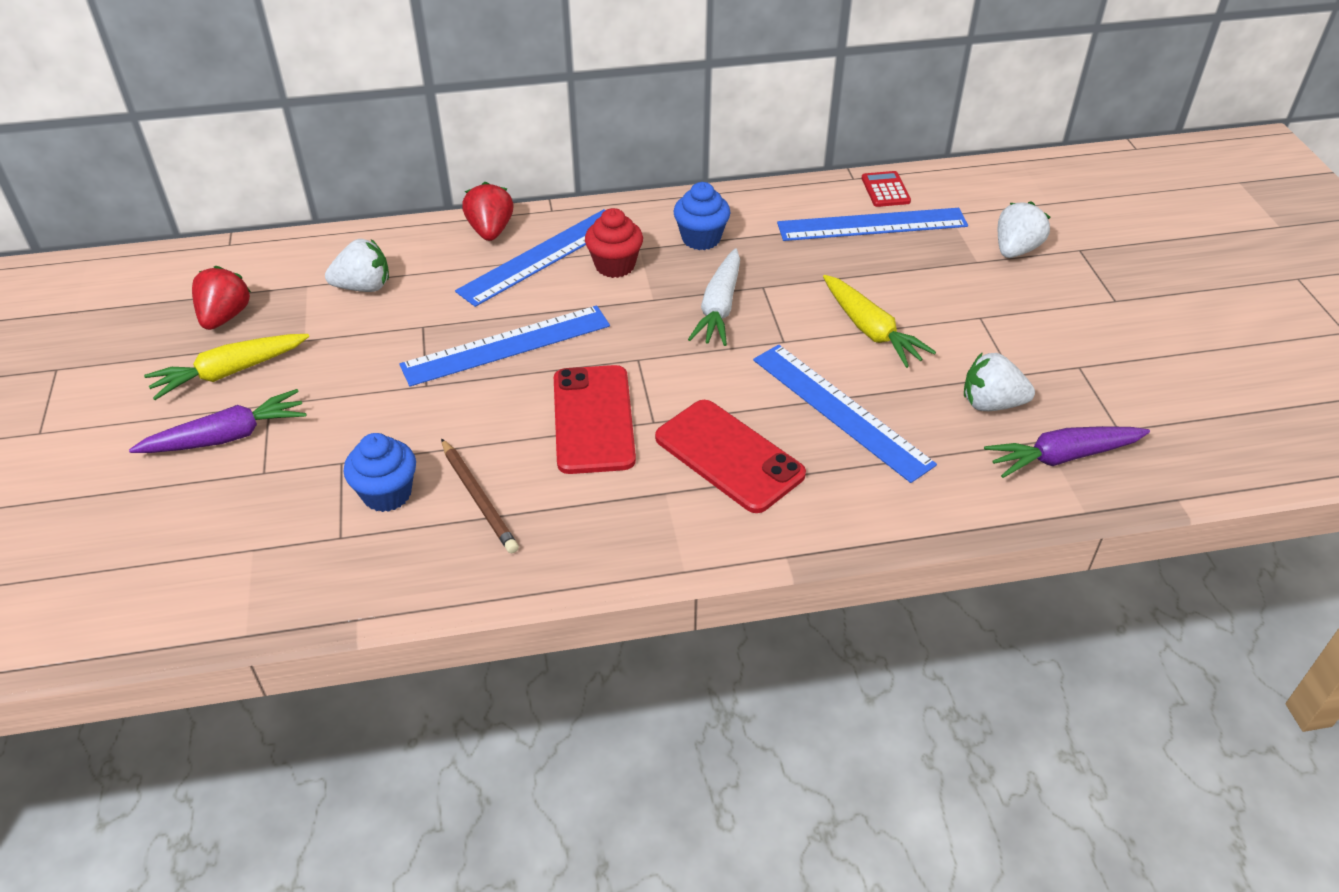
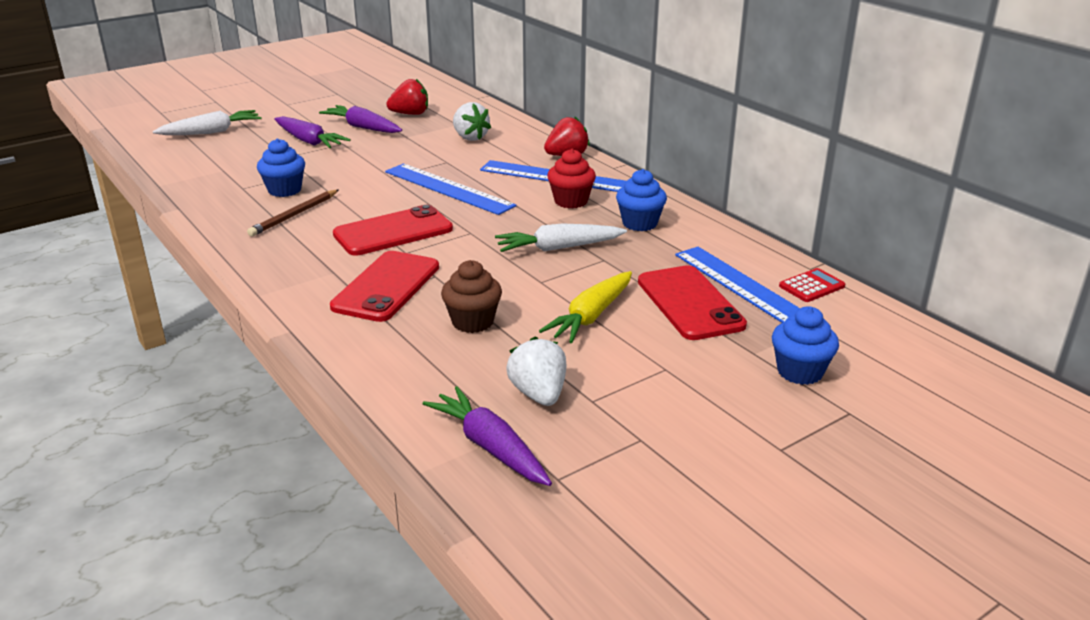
camera: 65 degrees right, 15 degrees down
(73, 541) = (211, 132): none -> white carrot
(229, 372) = (363, 127): yellow carrot -> purple carrot
(841, 410) = (473, 322): blue ruler -> brown cupcake
(878, 264) = (690, 303): none -> red phone
(1015, 250) = (800, 372): white strawberry -> blue cupcake

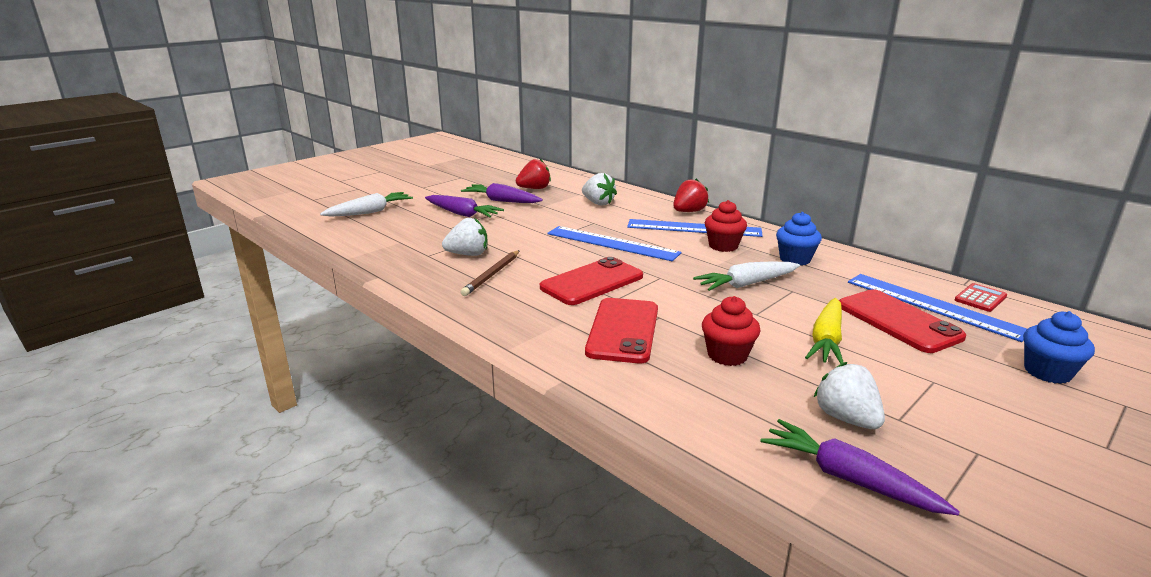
camera: 10 degrees left, 5 degrees down
(284, 190) = (468, 254): blue cupcake -> white strawberry
(473, 322) = (727, 355): brown cupcake -> red cupcake

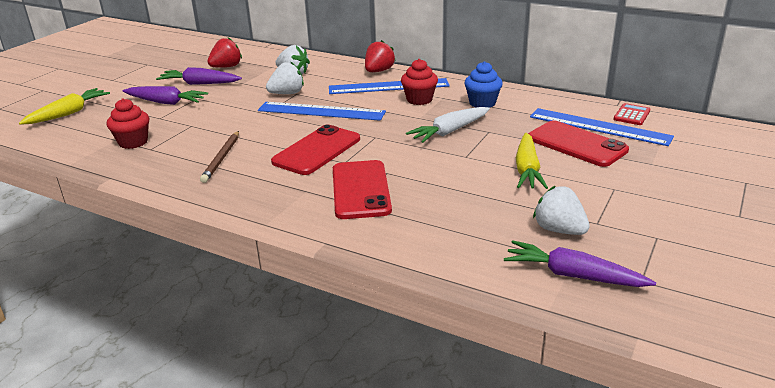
camera: 15 degrees left, 5 degrees up
(370, 212) = (68, 113): white carrot -> yellow carrot
(468, 254) = (190, 142): white strawberry -> white strawberry (287, 93)
(727, 355) = (454, 196): red cupcake -> red cupcake (133, 142)
(1047, 372) = (690, 167): blue cupcake -> none

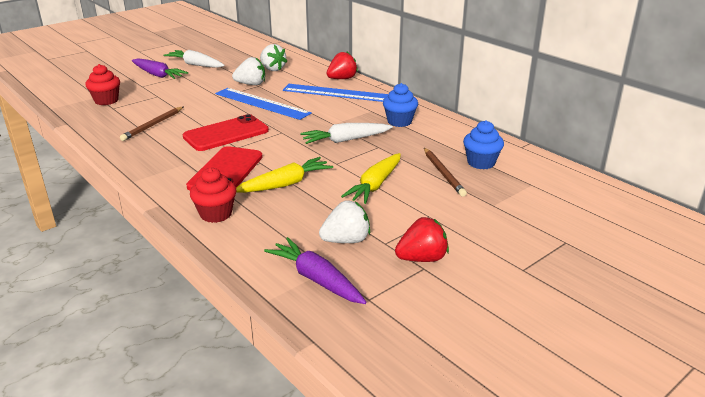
camera: 20 degrees right, 0 degrees up
(68, 113) = (86, 71): yellow carrot -> yellow carrot (285, 184)
(199, 84) = (195, 65): purple carrot -> white carrot
(226, 67) = (228, 55): red strawberry -> red strawberry (422, 258)
(419, 100) = (349, 109): red cupcake -> red cupcake (216, 214)
(559, 230) = (346, 240): white strawberry -> white strawberry turned 90 degrees clockwise
(576, 144) = (443, 173): red phone -> brown pencil
(599, 127) = (481, 163): blue ruler -> blue cupcake
(631, 115) = (524, 158): red calculator -> none

